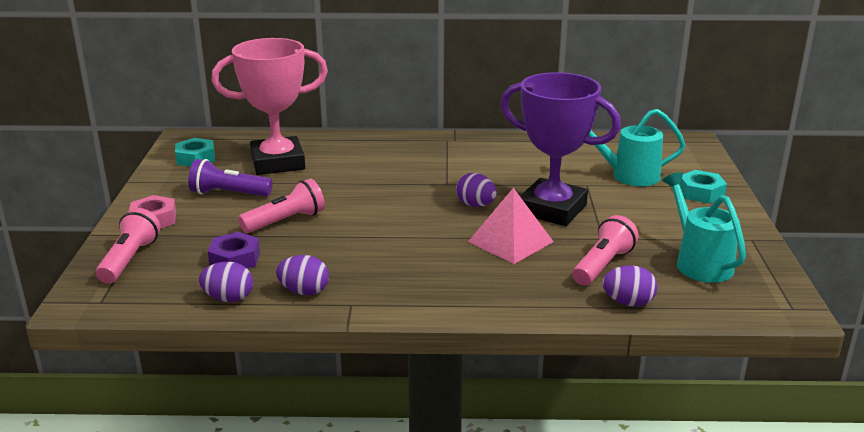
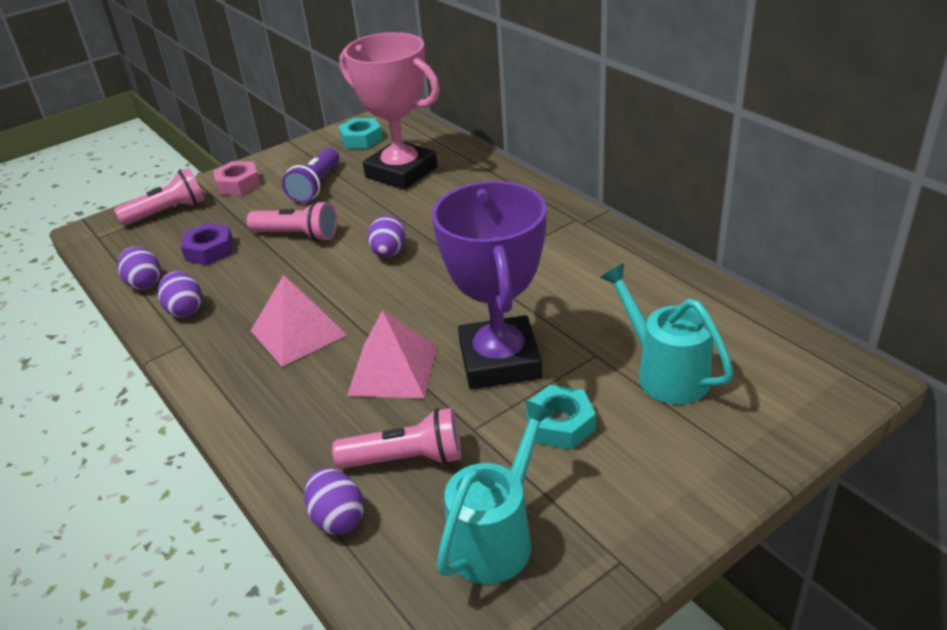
camera: 55 degrees right, 10 degrees up
(228, 194) = (316, 186): purple flashlight -> purple flashlight turned 135 degrees counterclockwise
(415, 258) = (298, 332): none -> pink pyramid
(475, 205) = (448, 310): purple egg -> purple egg (389, 253)
(701, 192) = (702, 454): turquoise nut -> turquoise nut (560, 424)

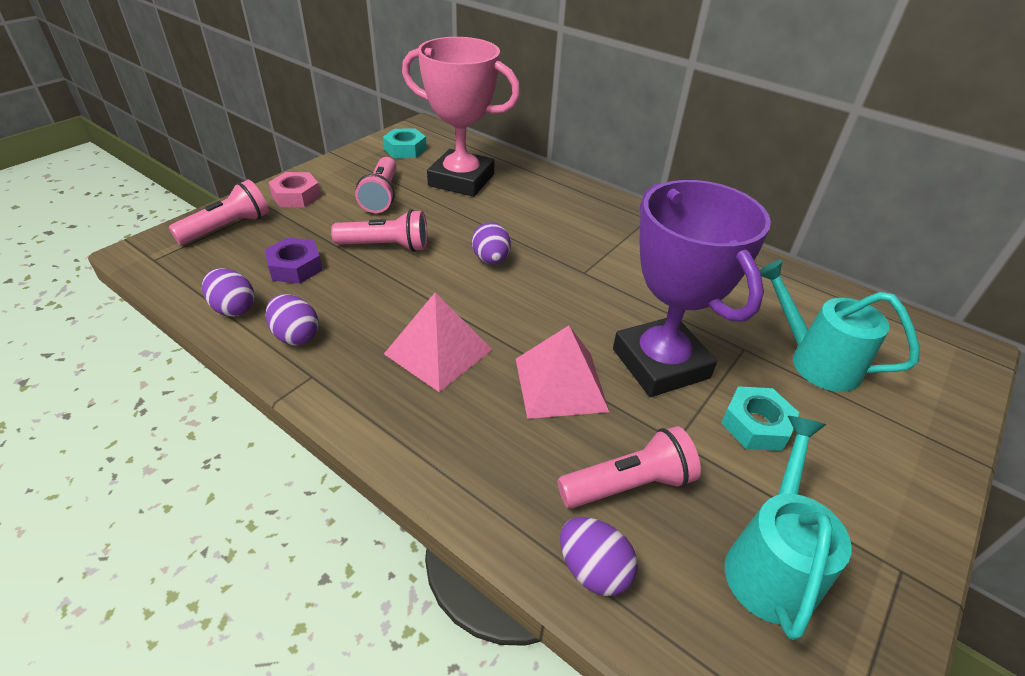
camera: 20 degrees left, 5 degrees up
(316, 186) = (381, 196): purple flashlight -> pink flashlight

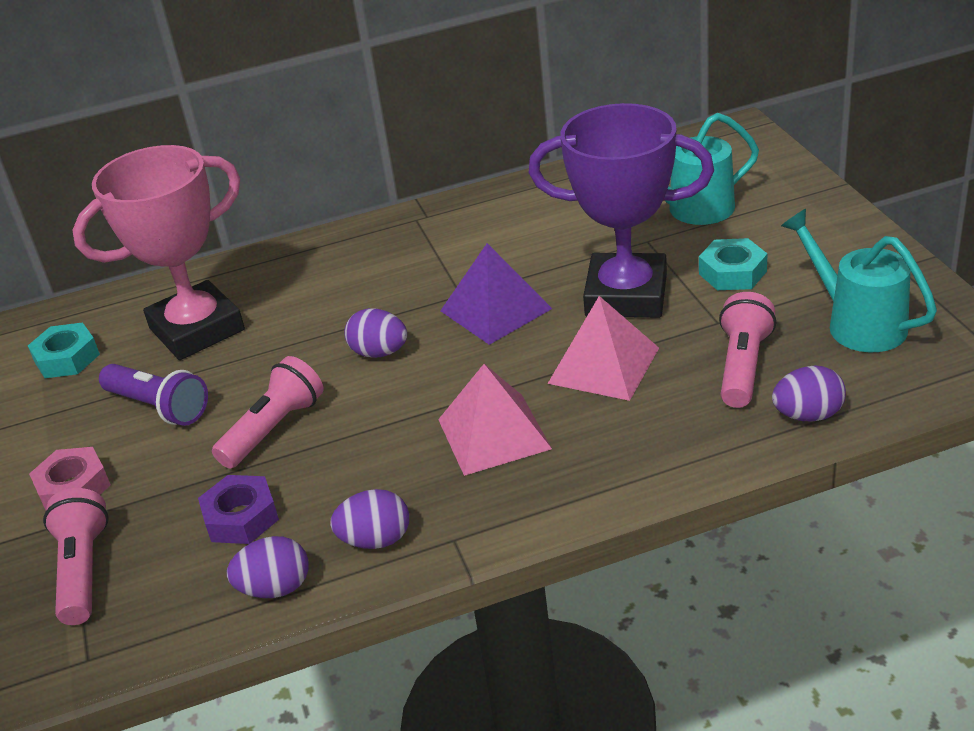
camera: 50 degrees left, 5 degrees down
(381, 196) = (159, 407): pink flashlight -> purple flashlight
(581, 296) = (495, 310): none -> purple pyramid

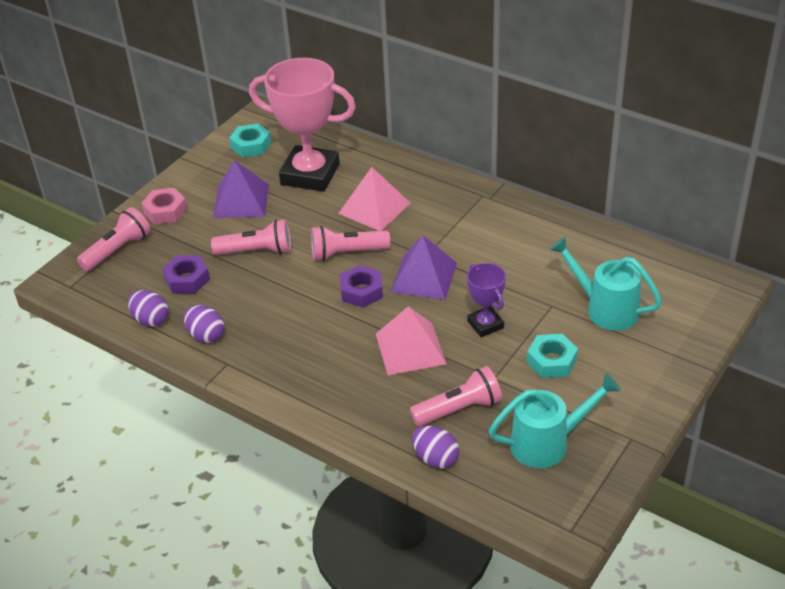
camera: 50 degrees right, 5 degrees up
(159, 407) = (241, 201): purple flashlight -> purple pyramid
(379, 353) = (347, 253): purple egg -> pink flashlight
(461, 366) = (361, 291): none -> purple nut
(493, 434) = (316, 335): pink pyramid -> pink pyramid (374, 208)
(626, 295) = (485, 324): purple trophy -> purple trophy, size x0.50
(857, 323) = (548, 443): turquoise watering can -> turquoise watering can turned 60 degrees clockwise

